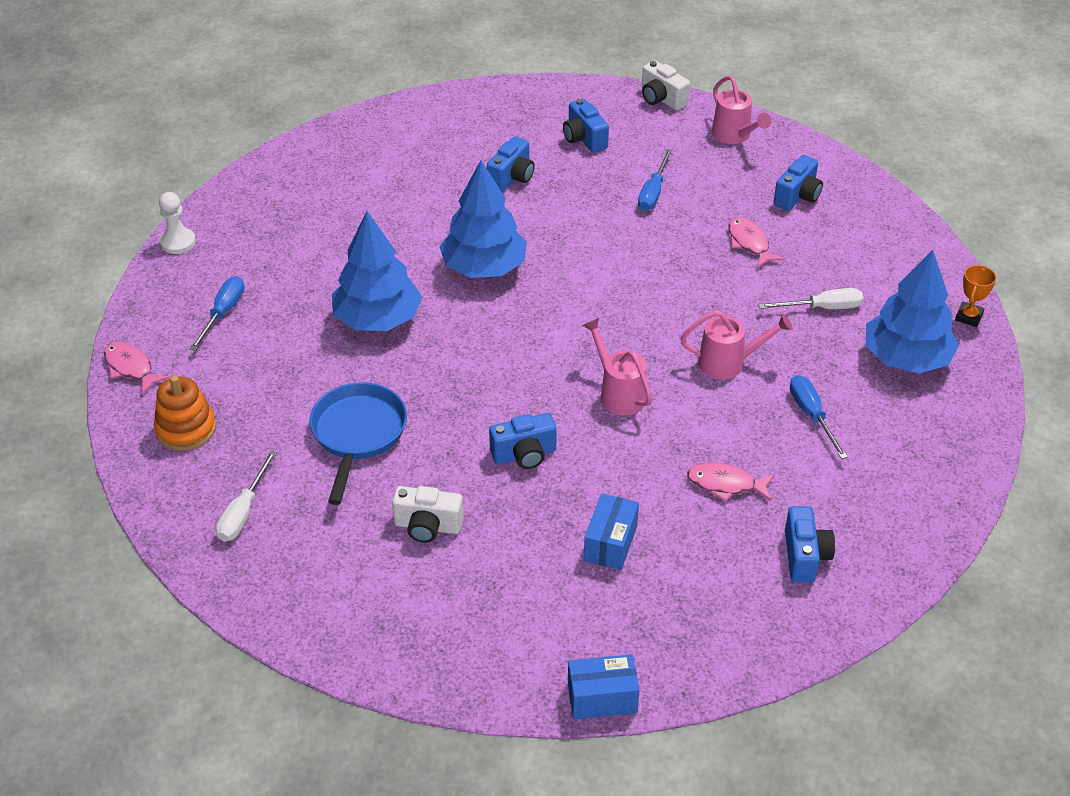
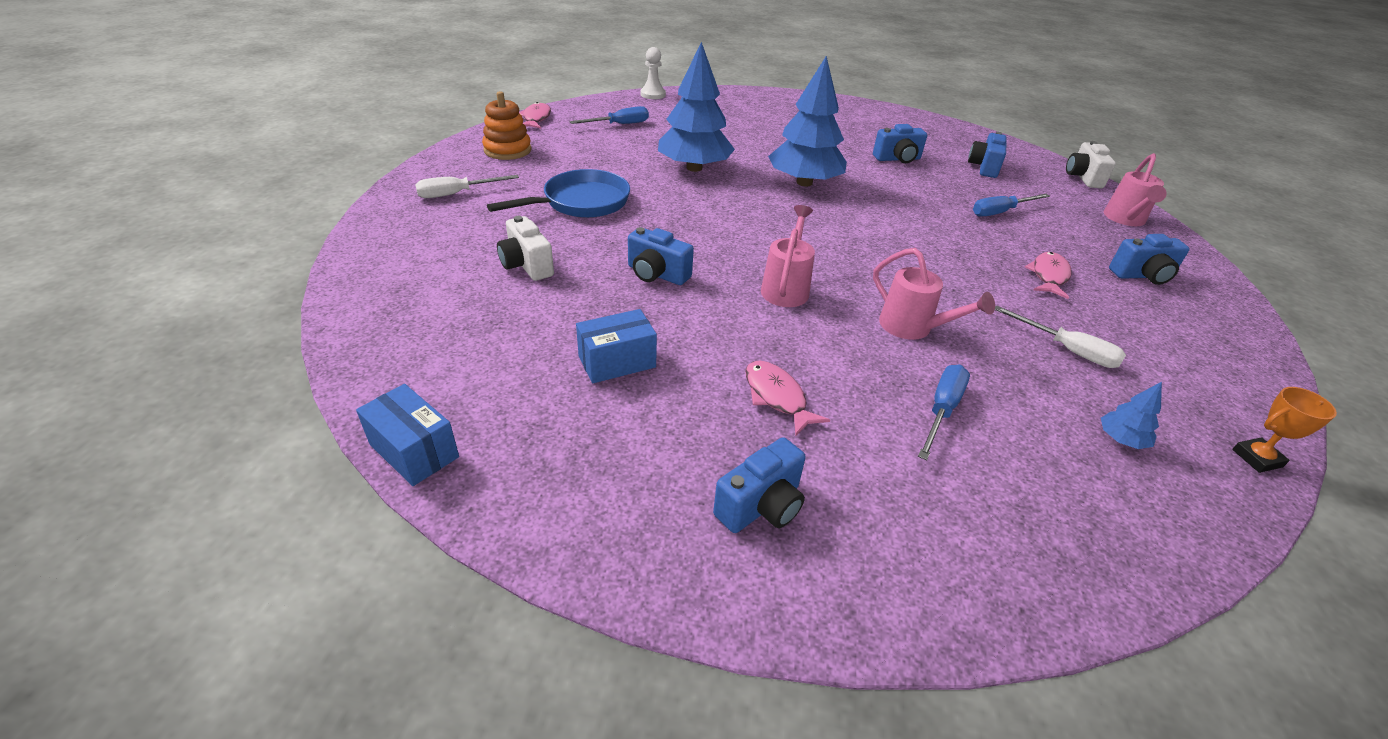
camera: 45 degrees right, 5 degrees down
(906, 358) = (1121, 439): blue tree -> blue tree, size x0.41

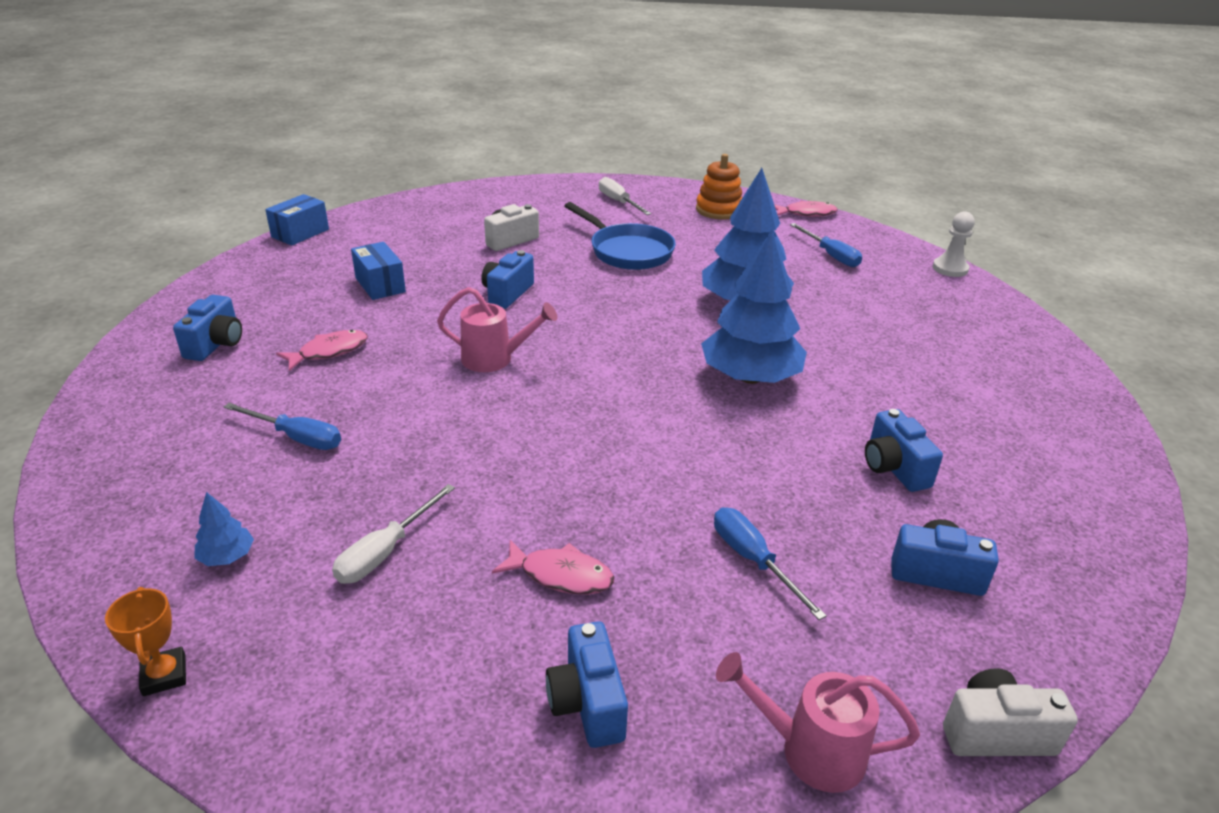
camera: 85 degrees right, 5 degrees down
(761, 506) = (216, 344): blue camera -> blue camera turned 120 degrees counterclockwise
(912, 328) = (428, 434): pink watering can -> none

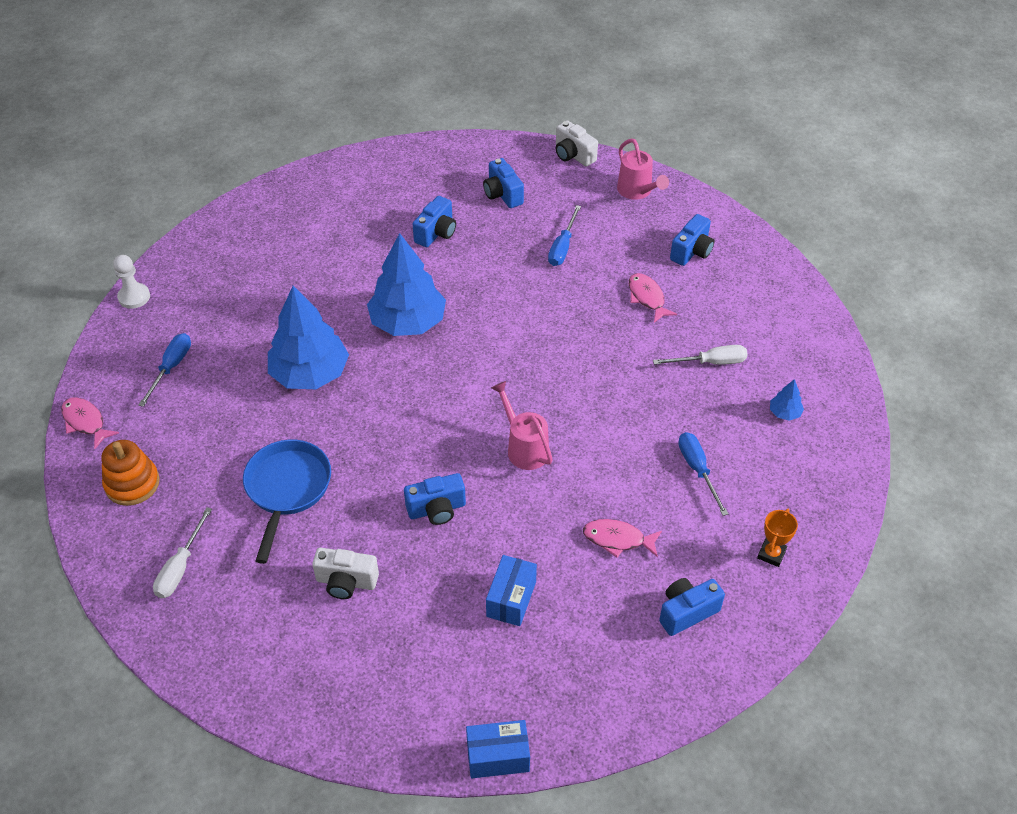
camera: 130 degrees left, 15 degrees up
(164, 675) = (842, 371): orange trophy -> orange trophy (771, 554)

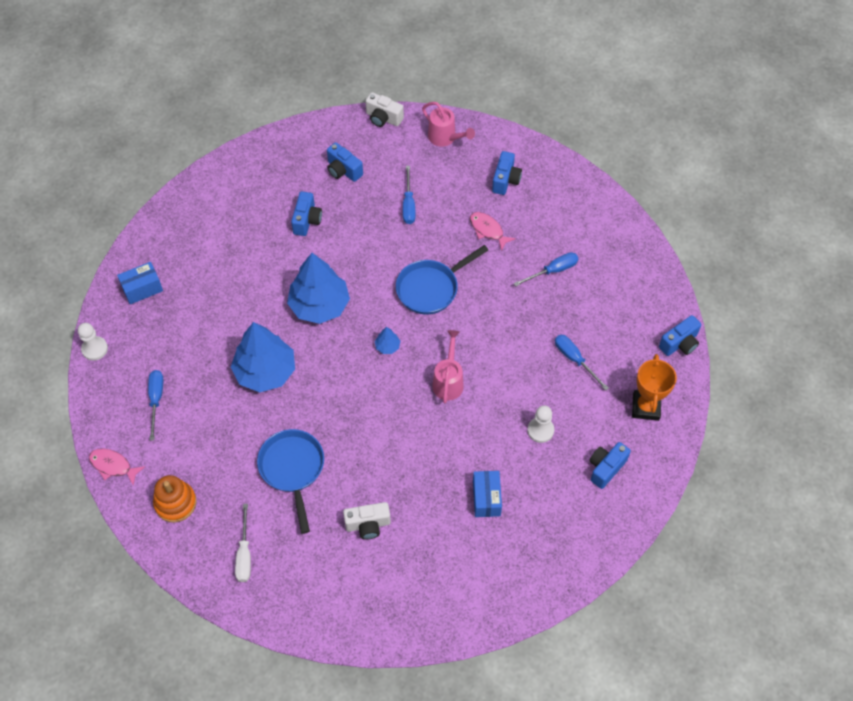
camera: 20 degrees left, 10 degrees up
(437, 509) = (407, 449): blue camera -> blue camera (680, 343)
(498, 756) = (523, 610): blue box -> blue box (142, 289)
(524, 448) = (448, 381): pink watering can -> pink watering can turned 60 degrees clockwise
(549, 340) = (431, 288): none -> blue pan
(617, 539) = (540, 430): pink fish -> white pawn
(710, 362) = (553, 271): white screwdriver -> blue screwdriver
(771, 554) = (646, 407): orange trophy -> orange trophy, size x1.67
(784, 413) = (618, 295): blue tree -> blue tree (387, 346)

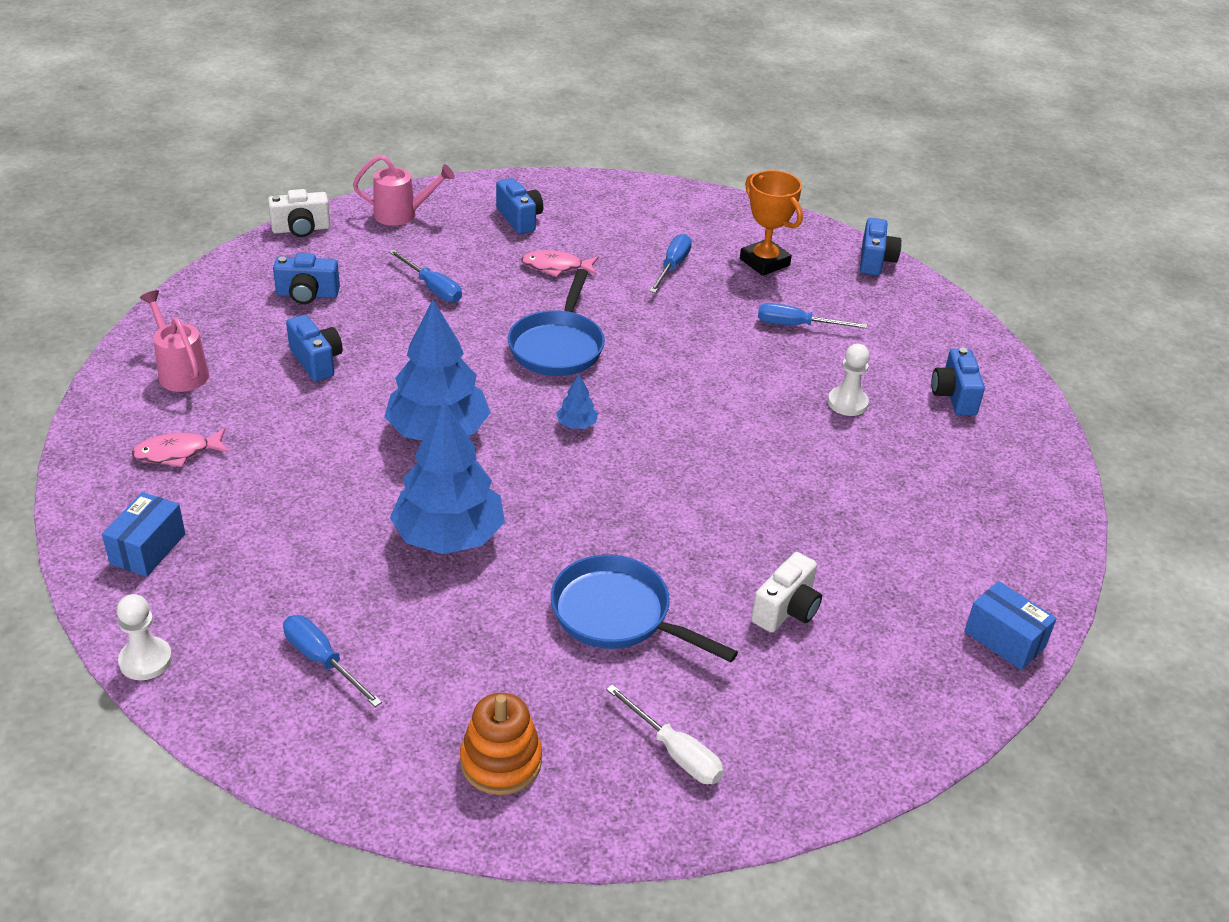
camera: 45 degrees left, 20 degrees down
(113, 466) = (346, 783): pink fish -> pink fish (177, 453)
(448, 381) = (691, 417): pink watering can -> pink watering can (180, 372)
(486, 498) = (879, 497): blue box -> blue box (1004, 639)
(646, 407) = (917, 325): orange trophy -> orange trophy (764, 262)

